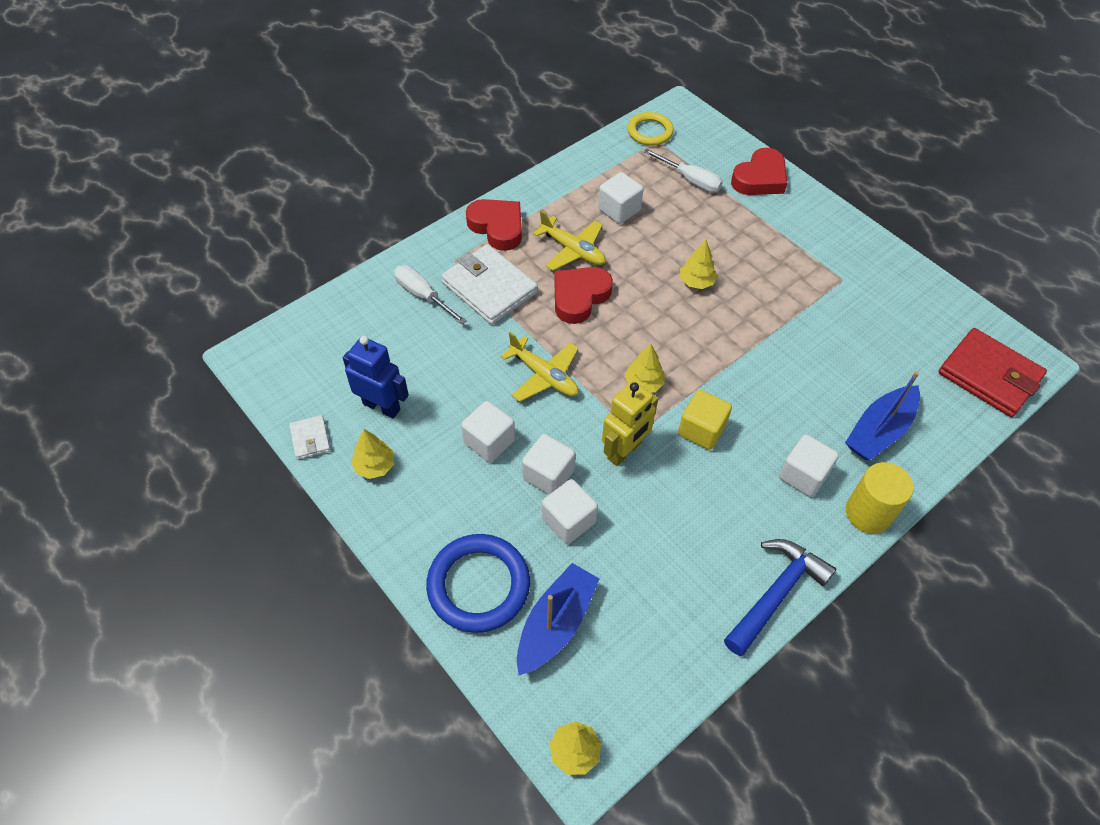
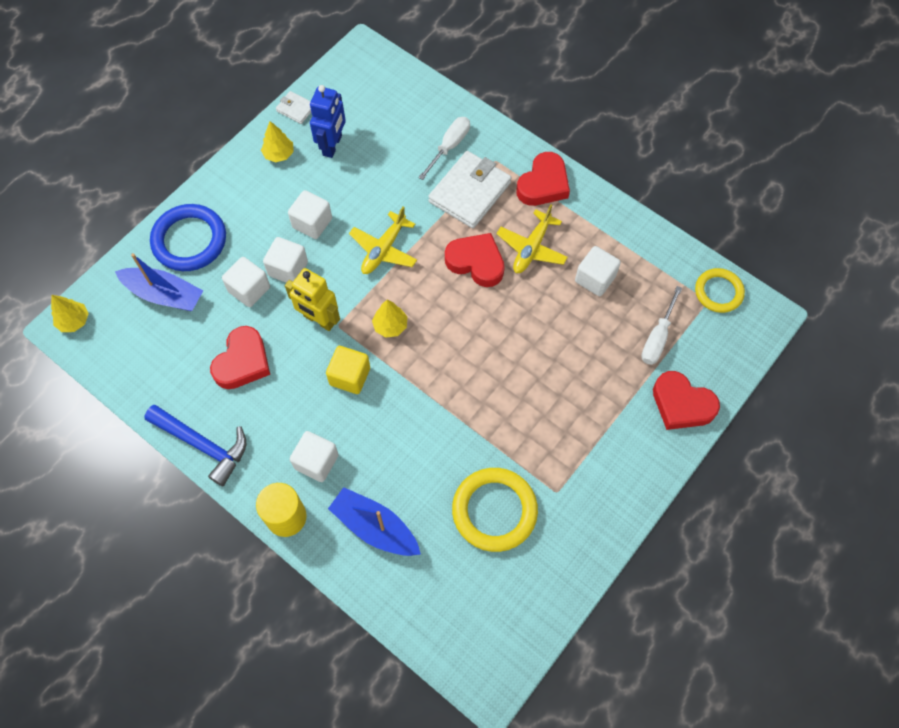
camera: 80 degrees right, 10 degrees up
(310, 439) = (296, 109): white wallet -> white wallet turned 60 degrees clockwise
(668, 538) = (242, 362): none -> red heart
(696, 282) = (519, 356): yellow tree -> none
(861, 329) = (494, 510): none -> yellow ring
(989, 376) = (461, 637): red wallet -> none

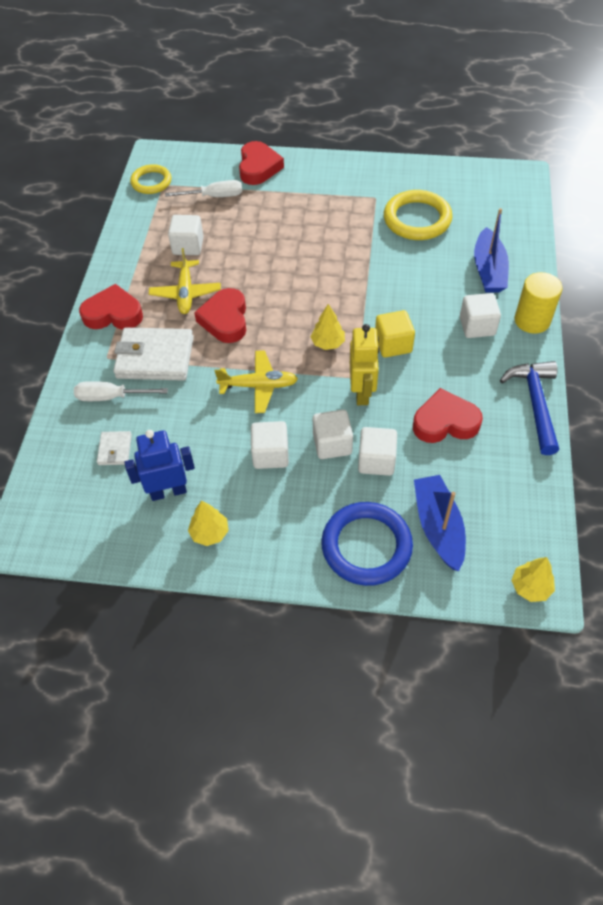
camera: 120 degrees left, 10 degrees down
(296, 109) = (140, 554): white wallet -> white wallet (115, 450)
(531, 248) = (185, 293): yellow plane -> yellow plane turned 90 degrees clockwise

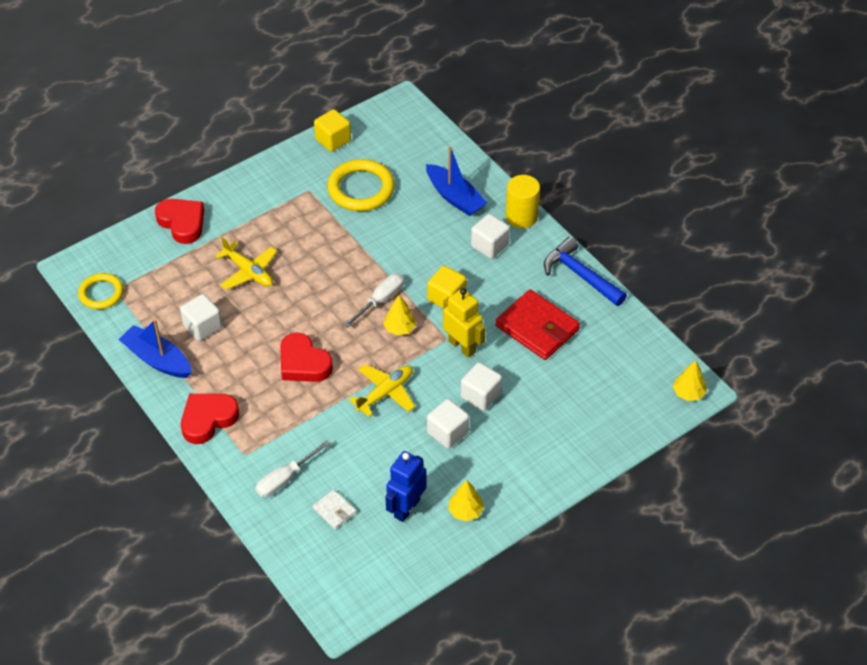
camera: 45 degrees left, 5 degrees down
(155, 357) = (283, 428): white wallet -> none
(185, 293) = (247, 364): yellow plane -> yellow plane (248, 272)
(214, 196) = (174, 271): white screwdriver -> white screwdriver (380, 300)
(366, 546) = (572, 442): blue ring -> none
(376, 461) = (521, 385): white cube -> none
(435, 172) = (333, 140): none -> yellow cube
(438, 527) = (602, 398): blue boat -> blue boat (157, 359)
(445, 422) = (537, 328): red heart -> red wallet

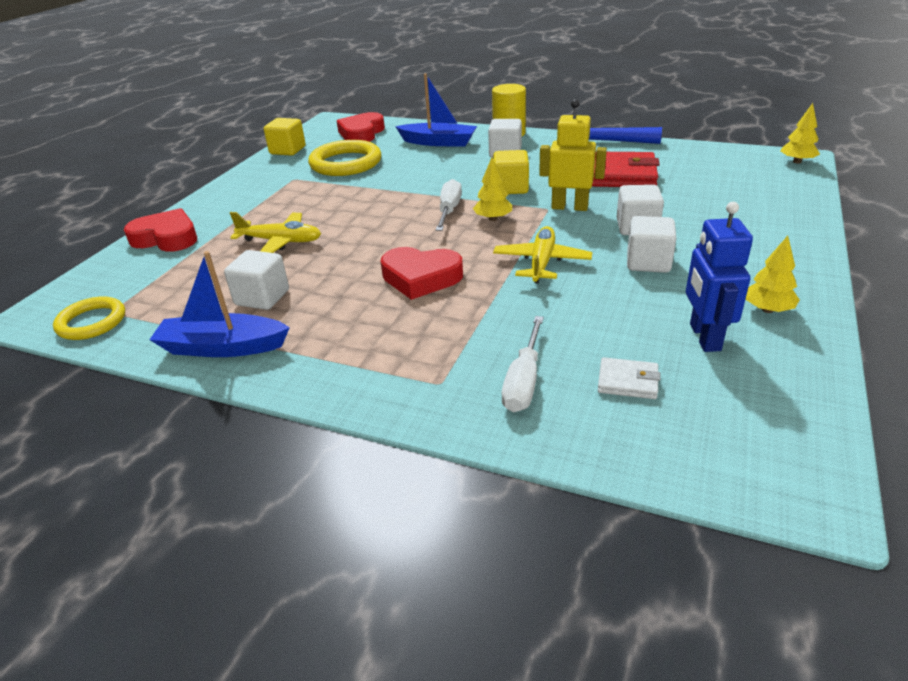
camera: 30 degrees left, 15 degrees down
(208, 419) = (351, 372): red heart -> red heart (361, 133)

